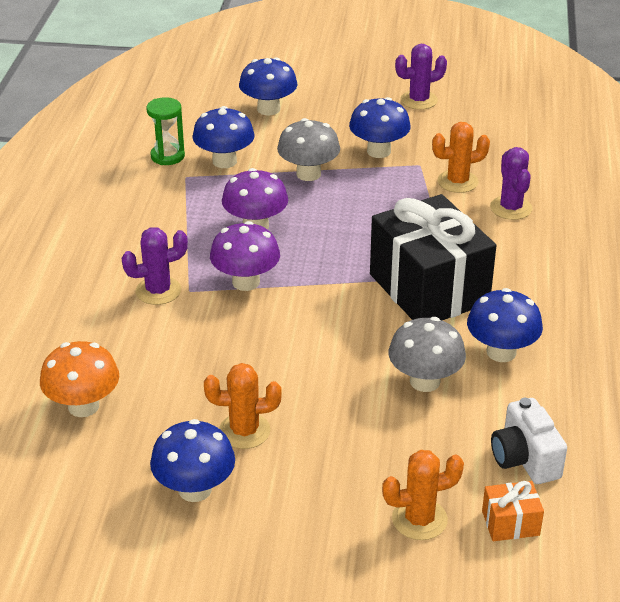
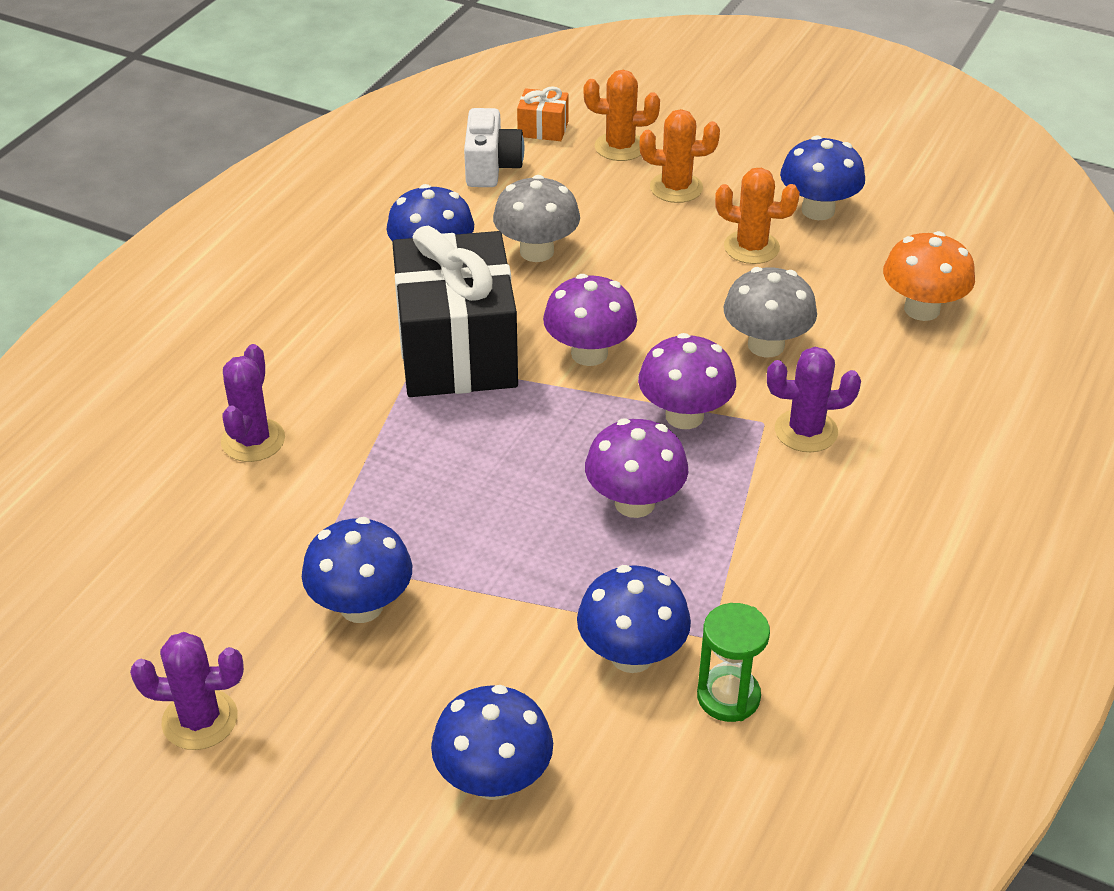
camera: 160 degrees left, 5 degrees up
(308, 174) = (505, 586): grey mushroom -> grey mushroom (766, 345)
(333, 308) = (589, 353): none -> purple mushroom
(457, 182) = (287, 507): orange cactus -> orange cactus (676, 188)

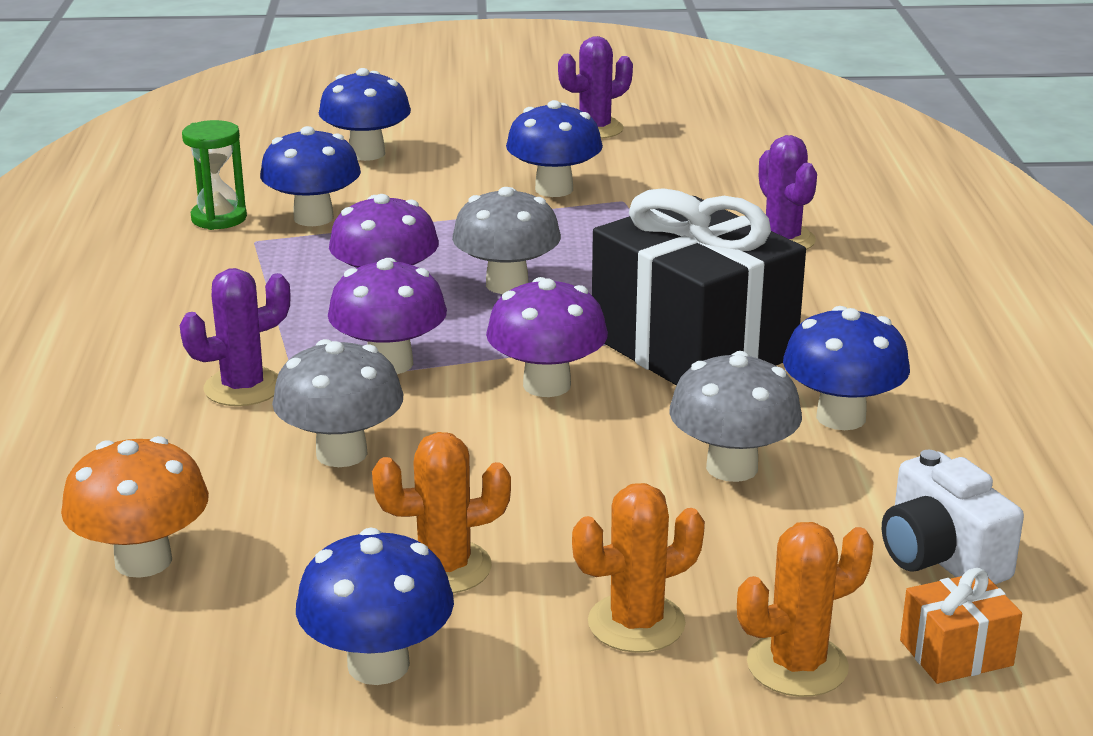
camera: 150 degrees right, 15 degrees down
(528, 473) = (507, 284): none -> grey mushroom

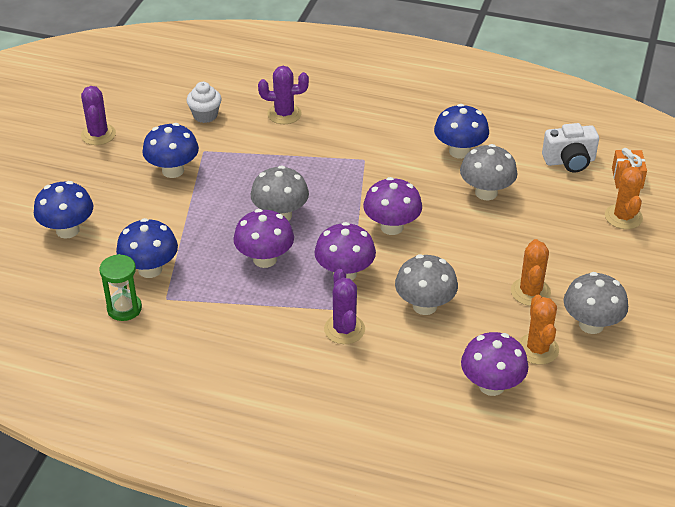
camera: 70 degrees left, 15 degrees up
(143, 560) = (491, 385): orange mushroom -> purple mushroom
(378, 665) = (591, 324): blue mushroom -> grey mushroom
(636, 623) = (586, 249): orange cactus -> orange cactus (537, 349)
(693, 347) = (378, 173): black gift -> none
(713, 185) = (205, 115): none -> white cupcake

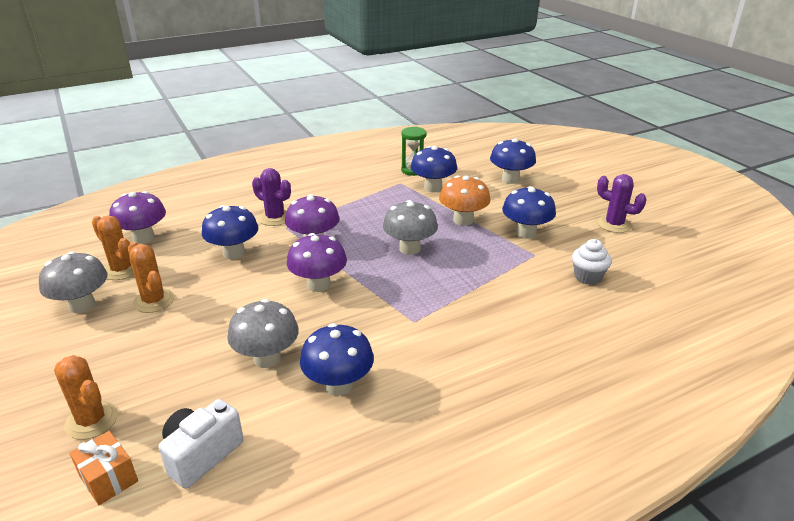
camera: 135 degrees right, 10 degrees down
(194, 214) = (463, 220): none -> orange mushroom
(265, 259) = (377, 223): purple mushroom -> none
(284, 114) = (540, 317): purple cactus -> none
(424, 306) = (234, 253): grey mushroom -> blue mushroom

